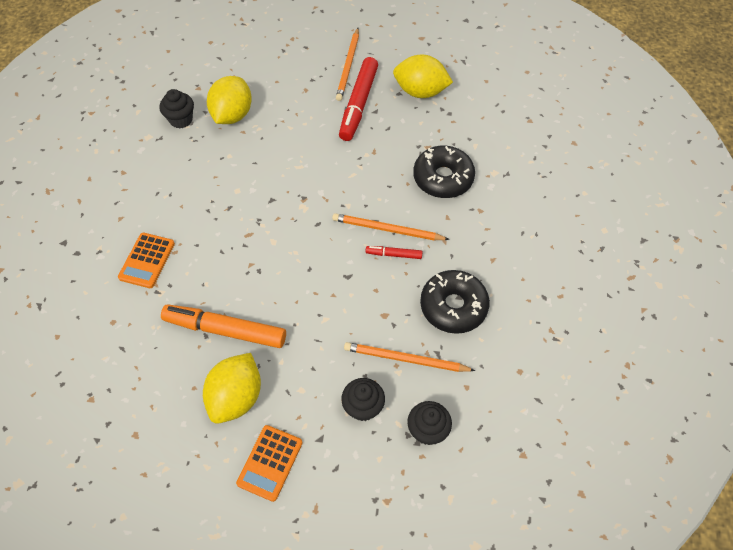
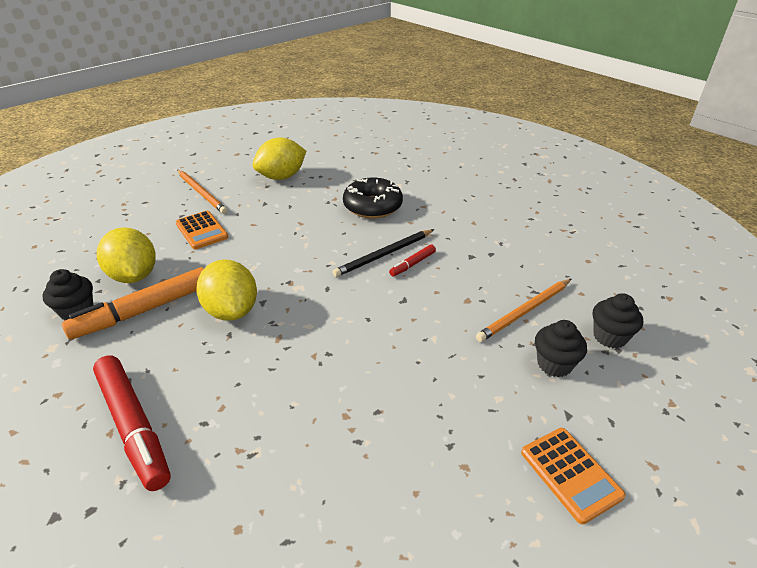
camera: 50 degrees left, 20 degrees down
(147, 260) = (199, 440): orange calculator -> orange calculator (202, 230)
(225, 330) = (369, 419): orange marker -> orange marker (143, 311)
(236, 397) = (463, 458): yellow lemon -> yellow lemon (232, 310)
(358, 104) = (245, 207): red marker -> red marker (134, 426)
(387, 229) = (384, 255): orange pencil -> black pencil
(453, 306) = (497, 261): black donut -> none

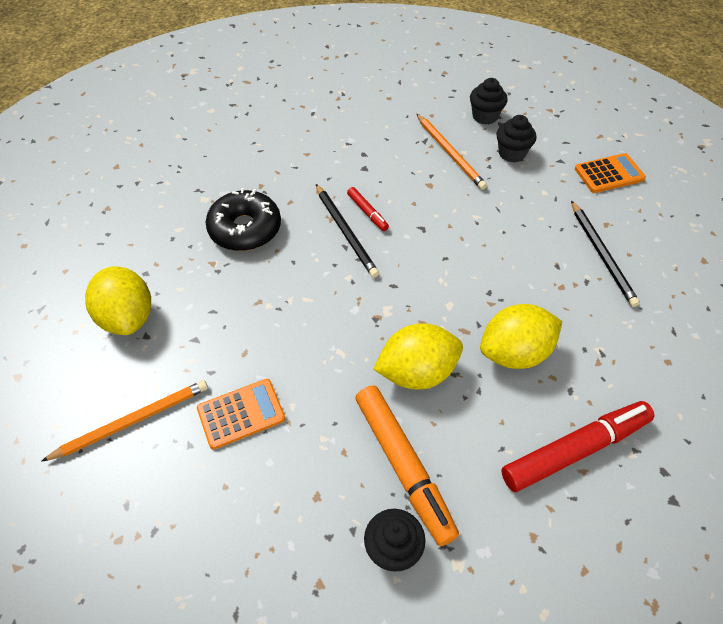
camera: 80 degrees left, 15 degrees up
(134, 276) = (329, 489): yellow lemon -> yellow lemon (515, 353)
(406, 459) = (602, 255): none -> black pencil

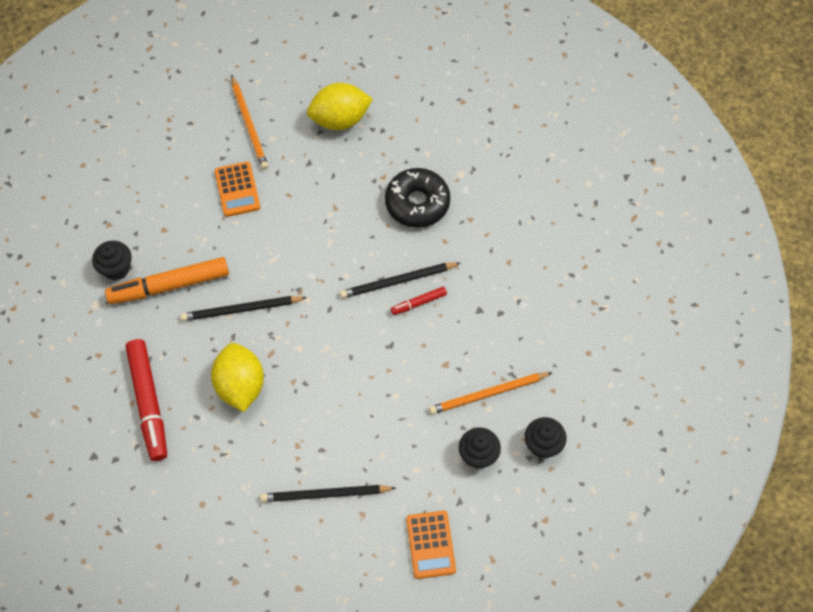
camera: 100 degrees right, 10 degrees up
(417, 372) = (241, 309): yellow lemon -> black pencil

